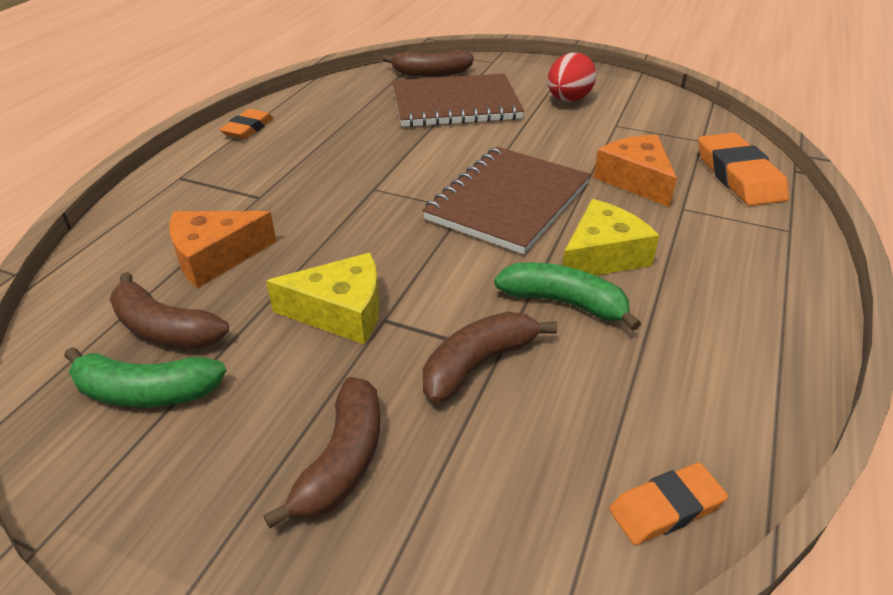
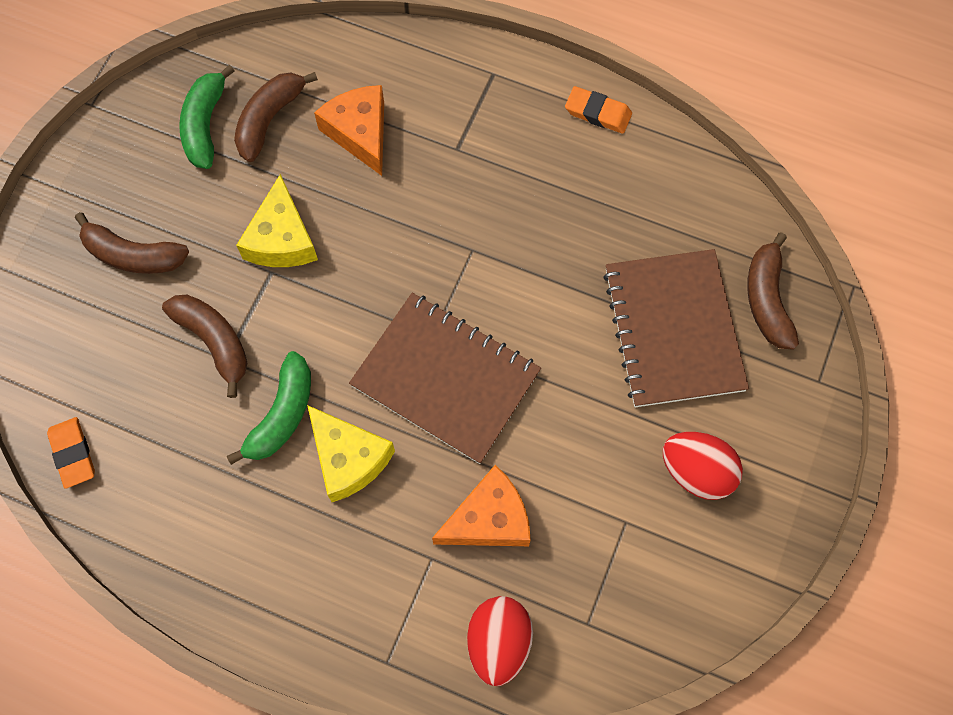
camera: 90 degrees right, 30 degrees up
(738, 176) = (498, 642): orange eraser -> red egg

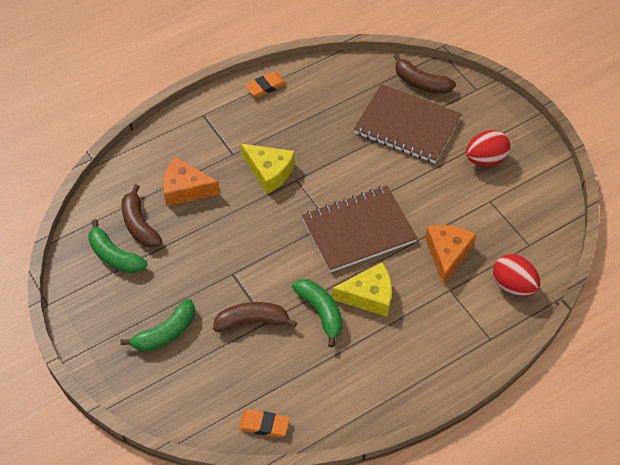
camera: 55 degrees left, 15 degrees down
(133, 255) = (165, 333): brown banana -> green banana
(281, 239) = (217, 258): yellow cheese -> yellow cheese (269, 172)

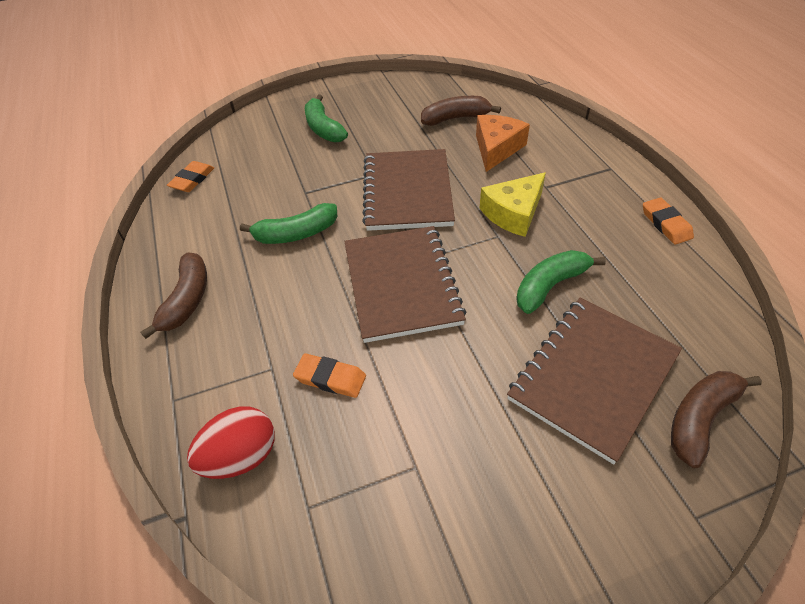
camera: 105 degrees right, 5 degrees down
(114, 256) = (422, 104): green banana -> green banana (550, 286)
(252, 321) = (310, 182): brown banana -> brown banana (187, 300)
(254, 244) = (408, 192): none -> brown notebook
(369, 296) = (299, 279): yellow cheese -> none
(447, 254) = (330, 378): orange cheese -> orange eraser
(485, 159) = (509, 485): red egg -> none

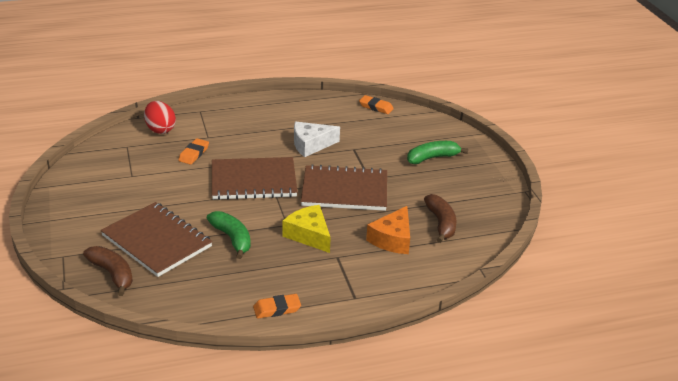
camera: 90 degrees right, 15 degrees down
(187, 300) = (265, 111): brown banana -> none
(296, 234) = (311, 145): green banana -> white cheese
(496, 148) = (392, 239): orange cheese -> orange cheese turned 90 degrees clockwise

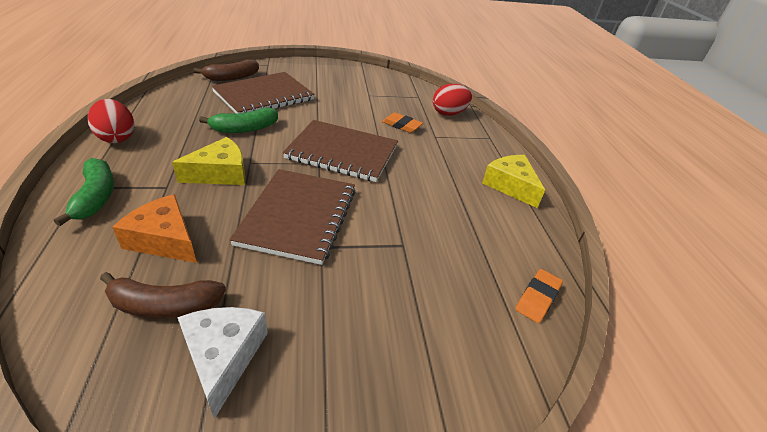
camera: 95 degrees right, 5 degrees up
(253, 181) = (342, 152): brown notebook -> brown notebook turned 75 degrees counterclockwise
(270, 107) = (510, 186): none -> yellow cheese
(277, 309) = (117, 137): orange eraser -> red egg
(311, 145) = (415, 205): white cheese -> white cheese (223, 357)
(432, 158) = (363, 345): green banana -> green banana (96, 197)

